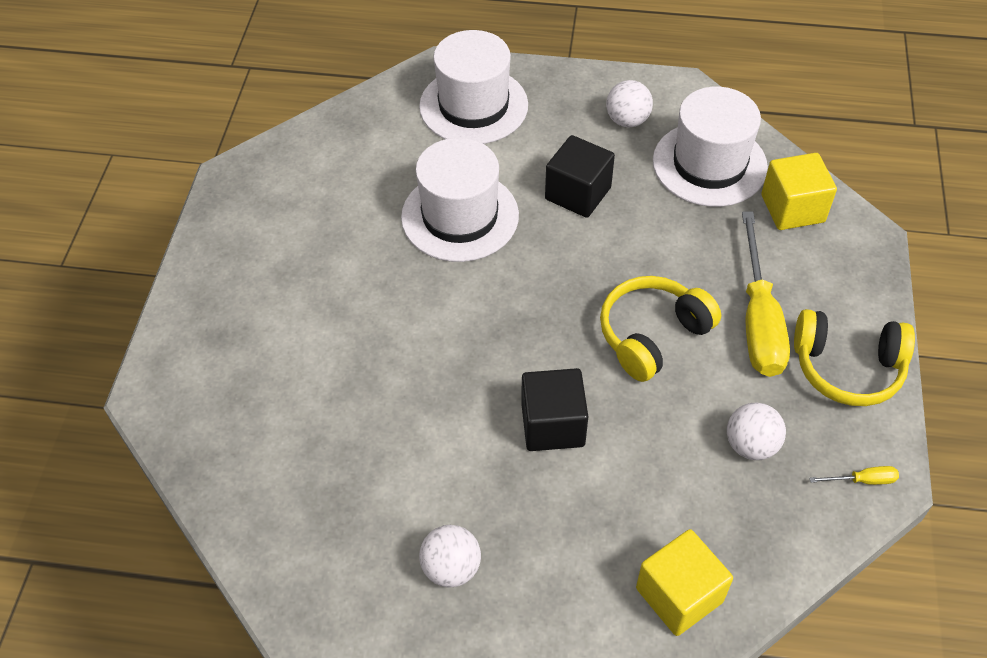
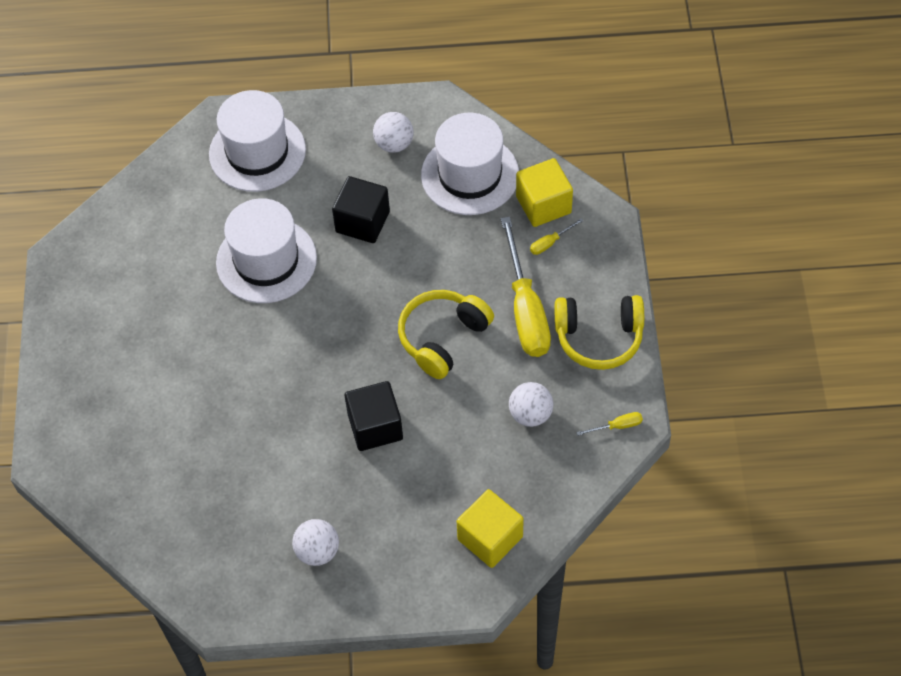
camera: 10 degrees left, 5 degrees up
(796, 250) = (550, 243): none -> yellow screwdriver

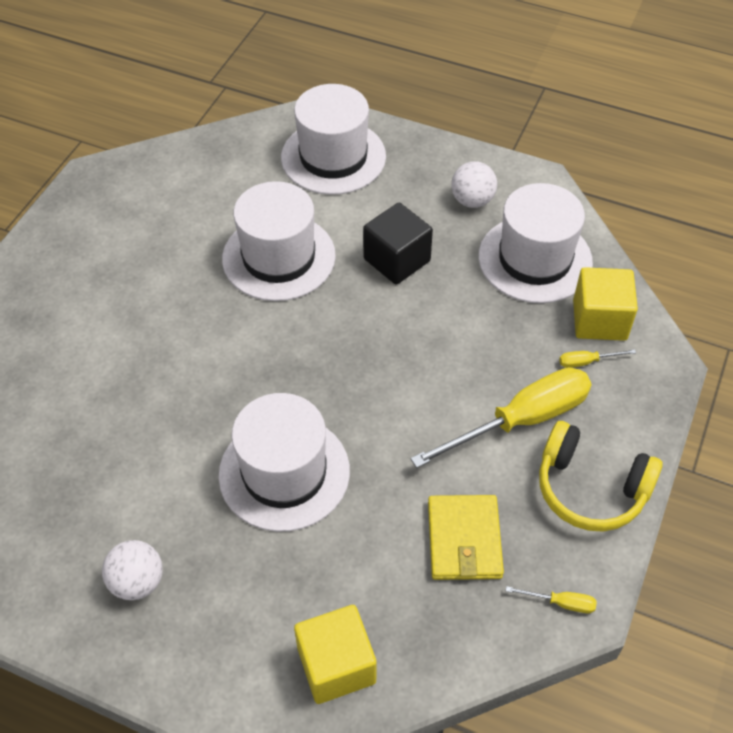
camera: 25 degrees right, 5 degrees down
(375, 427) = (284, 472): black cube -> white hat
(442, 338) = (412, 410): yellow headphones -> none
(525, 309) = (521, 420): yellow screwdriver -> yellow screwdriver turned 135 degrees counterclockwise
(530, 414) = (464, 540): white ball -> yellow wallet

